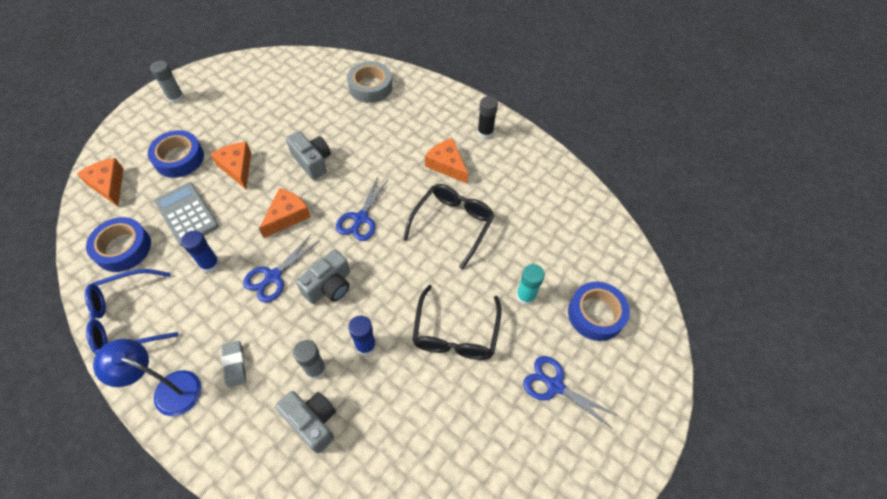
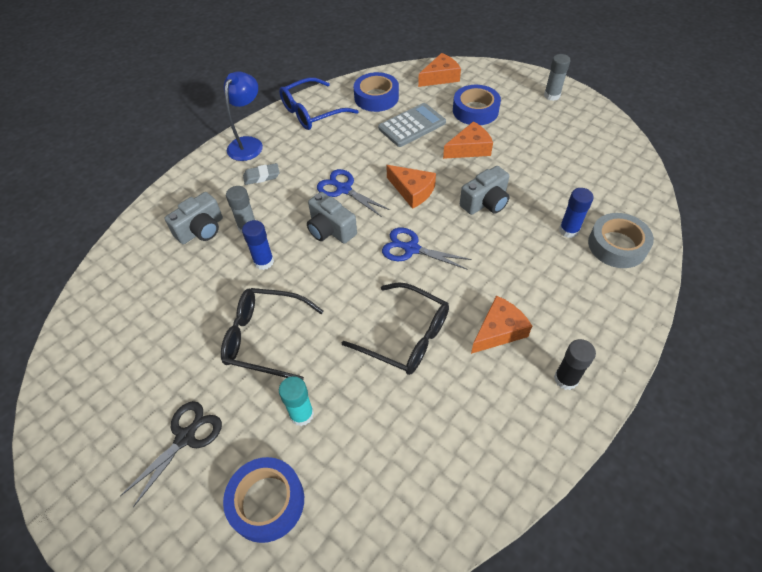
camera: 95 degrees right, 5 degrees down
(127, 318) = (312, 112): blue glasses -> blue glasses turned 105 degrees counterclockwise
(210, 264) = (359, 148): blue glue stick -> blue glue stick (569, 230)
(555, 386) = (185, 437): blue scissors -> black scissors

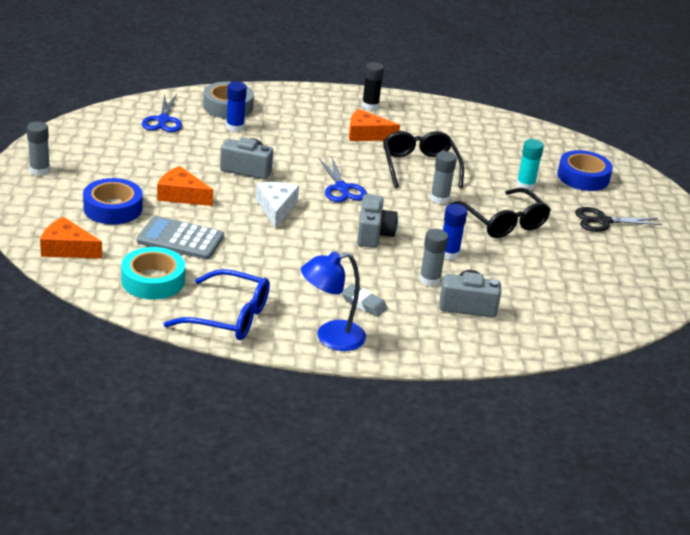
camera: 135 degrees left, 20 degrees down
(340, 312) = (439, 199): none -> grey glue stick
(344, 189) = (319, 246): blue scissors -> blue scissors (163, 120)
(376, 97) = (153, 280): blue tape -> turquoise tape
(412, 191) = (276, 208): orange cheese -> white cheese

